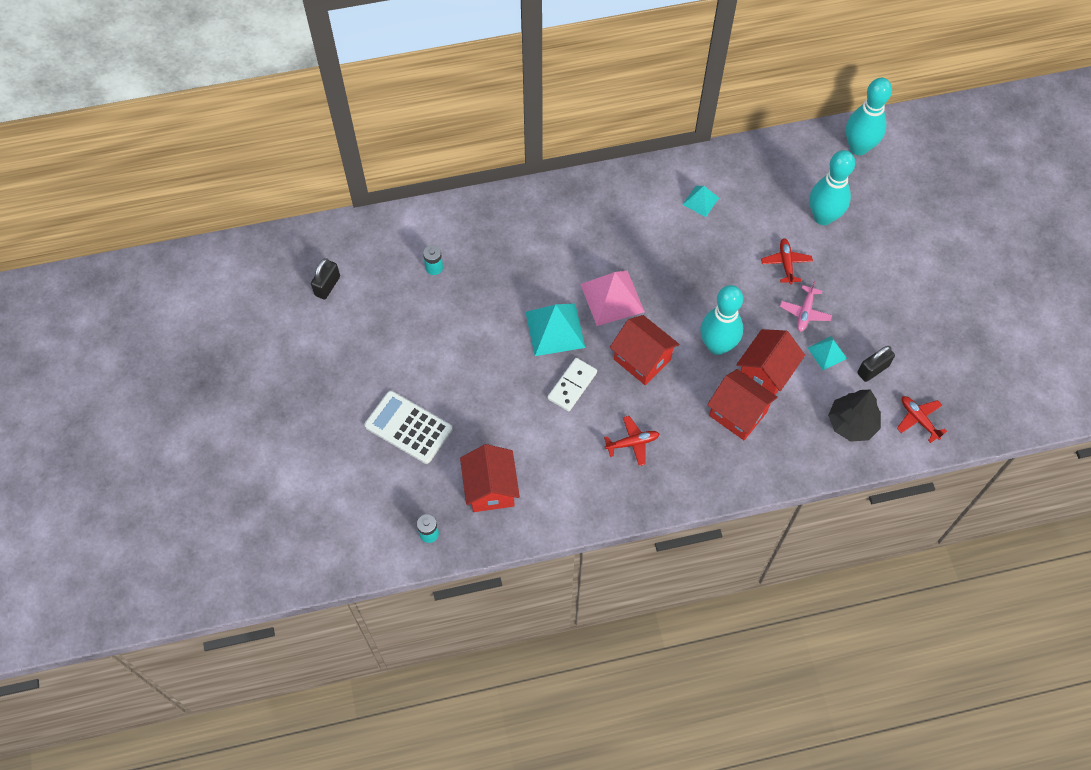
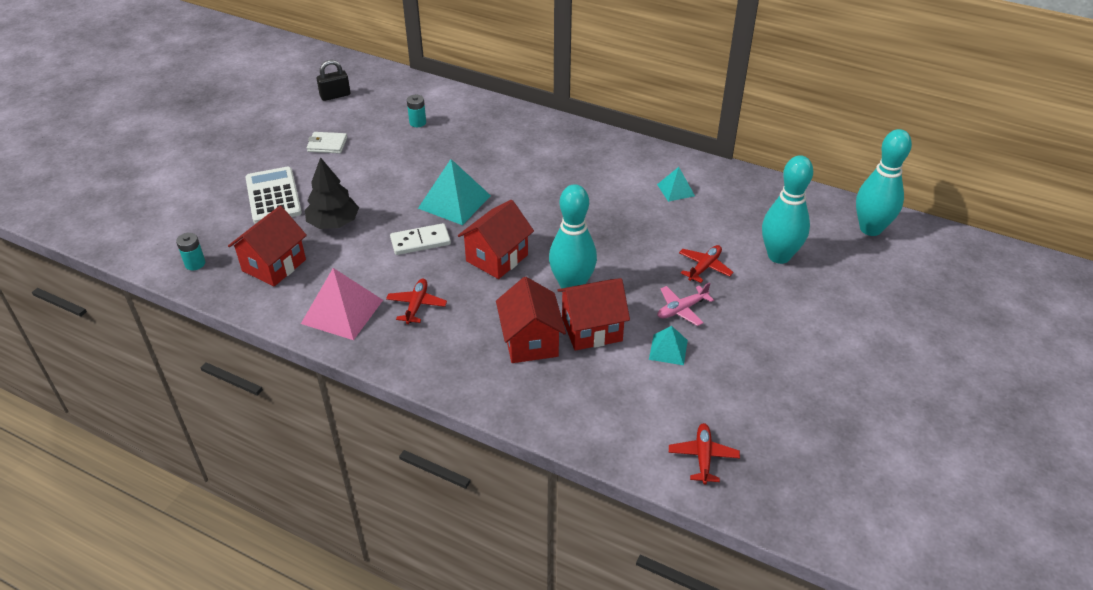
camera: 40 degrees right, 20 degrees down
(387, 344) = (327, 145): none -> white wallet
(612, 298) = (524, 208): pink pyramid -> pink pyramid (342, 311)
(632, 443) = (416, 305): red plane -> red plane turned 105 degrees counterclockwise
(642, 359) = (497, 258): red house -> red house turned 45 degrees clockwise
(852, 423) = (629, 416): black tree -> black tree (334, 223)
(872, 369) = (700, 389): black padlock -> none

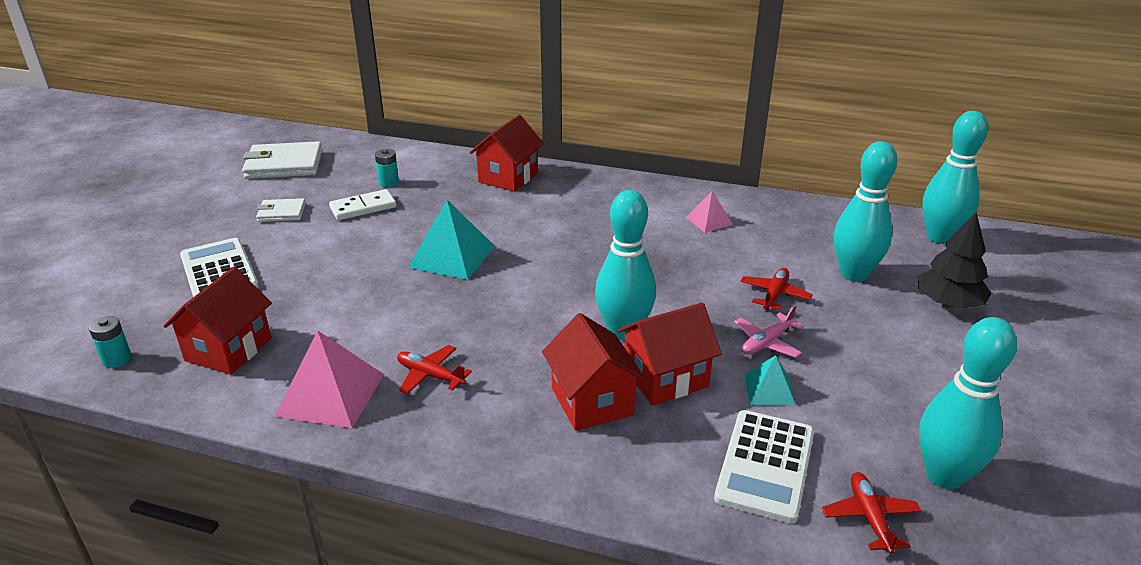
camera: 10 degrees left, 10 degrees down
(334, 223) = (303, 293): black tree -> black tree (948, 303)
(335, 95) = (284, 165): black padlock -> white wallet
(416, 305) = (430, 375): red plane -> red plane turned 60 degrees counterclockwise
(420, 241) = (419, 302): white domino -> white domino (363, 207)
(497, 258) = (521, 310): red house -> red house (508, 177)
(642, 408) = (765, 465): none -> white calculator
(676, 190) = (709, 220): turquoise pyramid -> pink pyramid
(773, 434) = (944, 476): none -> turquoise bowling pin

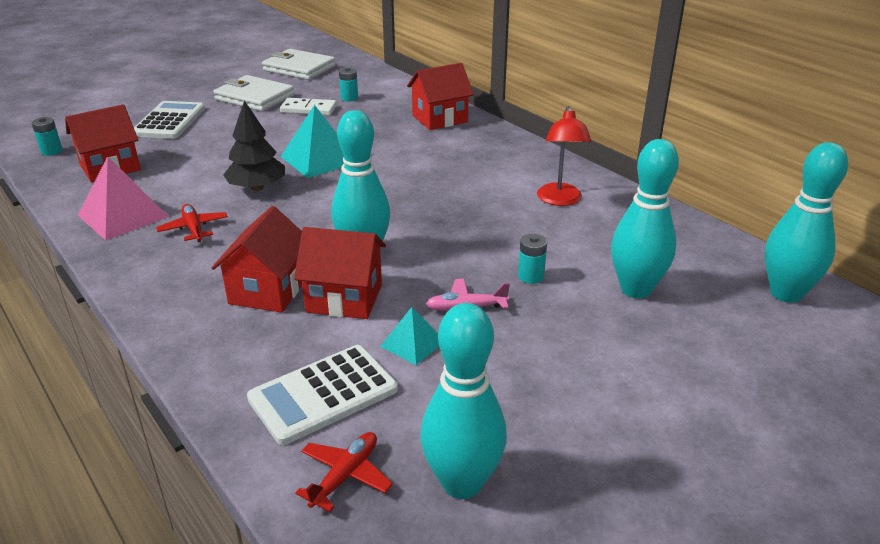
camera: 35 degrees right, 0 degrees up
(282, 213) = (254, 97): white wallet -> white wallet, size x1.81
(709, 220) = (560, 200): pink pyramid -> red lamp
(774, 294) = (531, 276): red plane -> turquoise battery
(948, 303) = (700, 351): black tree -> black tree (257, 187)

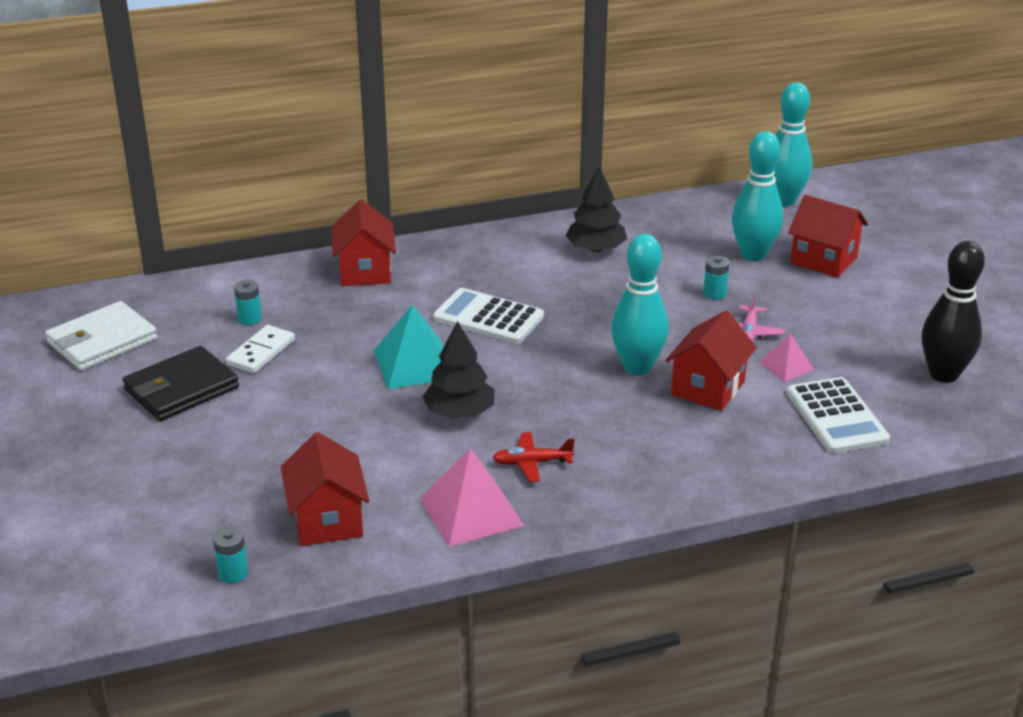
camera: 70 degrees left, 0 degrees up
(169, 121) = (207, 465): white calculator -> white calculator (488, 317)
(254, 97) = (181, 389): white wallet -> black wallet
(268, 290) = (676, 427): red house -> red house (823, 260)
(345, 476) = (927, 419): red plane -> none
(412, 343) = (786, 366): turquoise pyramid -> pink pyramid
(462, 483) = (943, 374): turquoise bowling pin -> black bowling pin
(560, 200) = (596, 249): red lamp -> black tree

